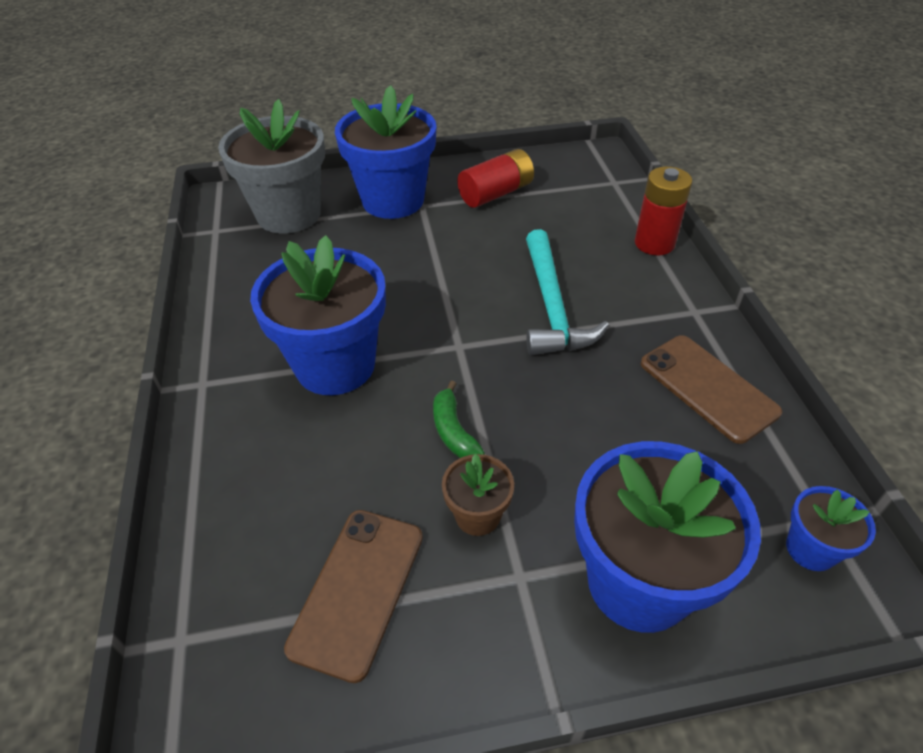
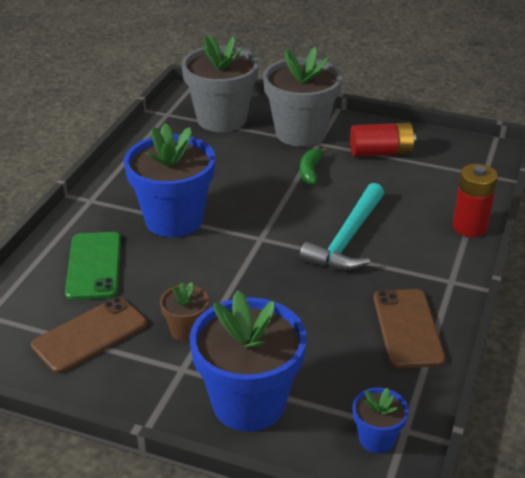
camera: 30 degrees right, 10 degrees down
(281, 479) = (94, 266): none -> green phone
(393, 200) = (300, 133): blue flower pot -> grey flower pot
(453, 431) = (212, 283): green banana -> green banana (310, 171)

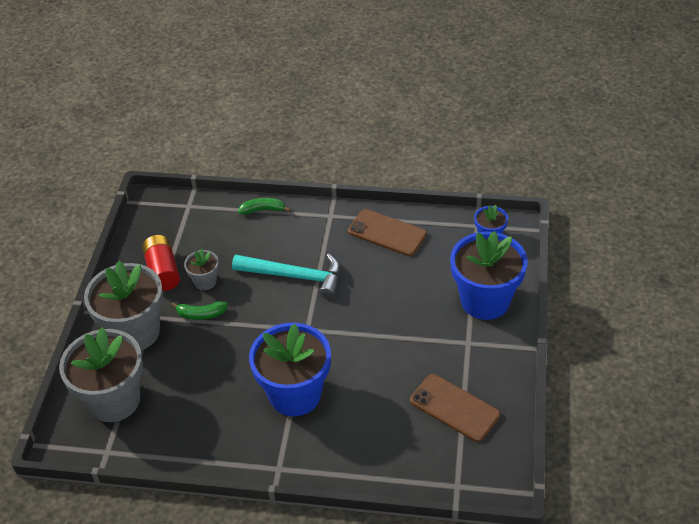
camera: 100 degrees left, 10 degrees up
(94, 266) = (373, 433): green phone -> none
(186, 330) = (429, 350): brown flower pot -> none
(358, 177) = (205, 281): none -> grey flower pot
(407, 328) = (387, 233): brown phone -> brown phone turned 45 degrees clockwise
(470, 227) = (263, 210): red battery -> green banana

